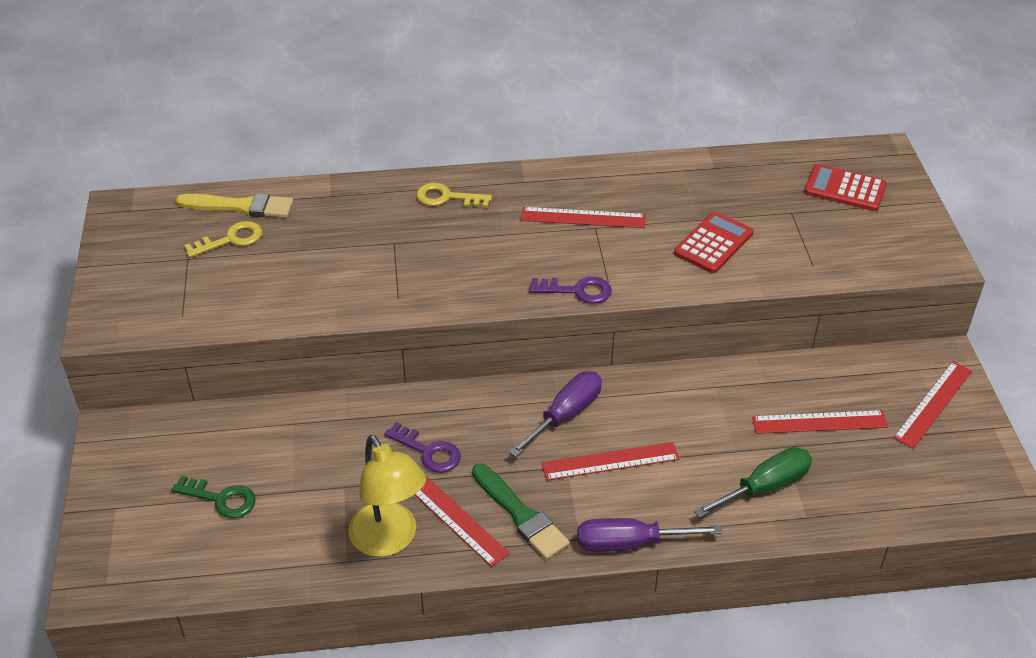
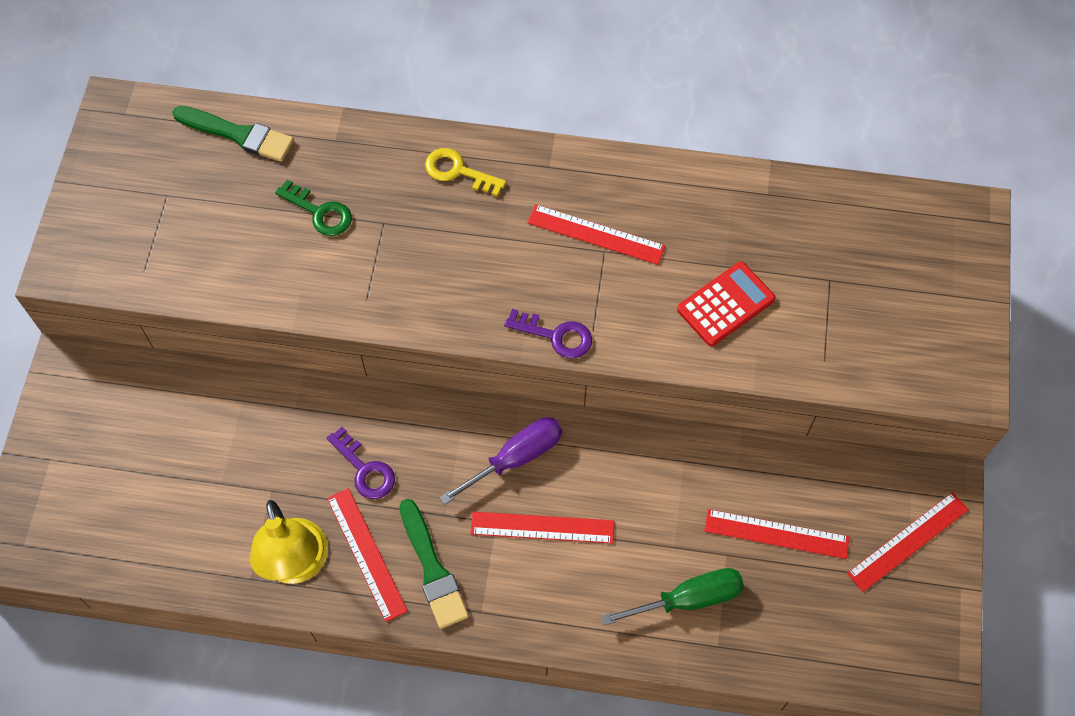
camera: 15 degrees right, 20 degrees up
(221, 499) = (151, 475): green key -> green key (320, 212)
(231, 239) = (217, 179): yellow key -> none
(241, 206) = (238, 134): yellow brush -> green brush
(629, 543) = (528, 630): purple screwdriver -> none
(845, 189) = (904, 259): red calculator -> none

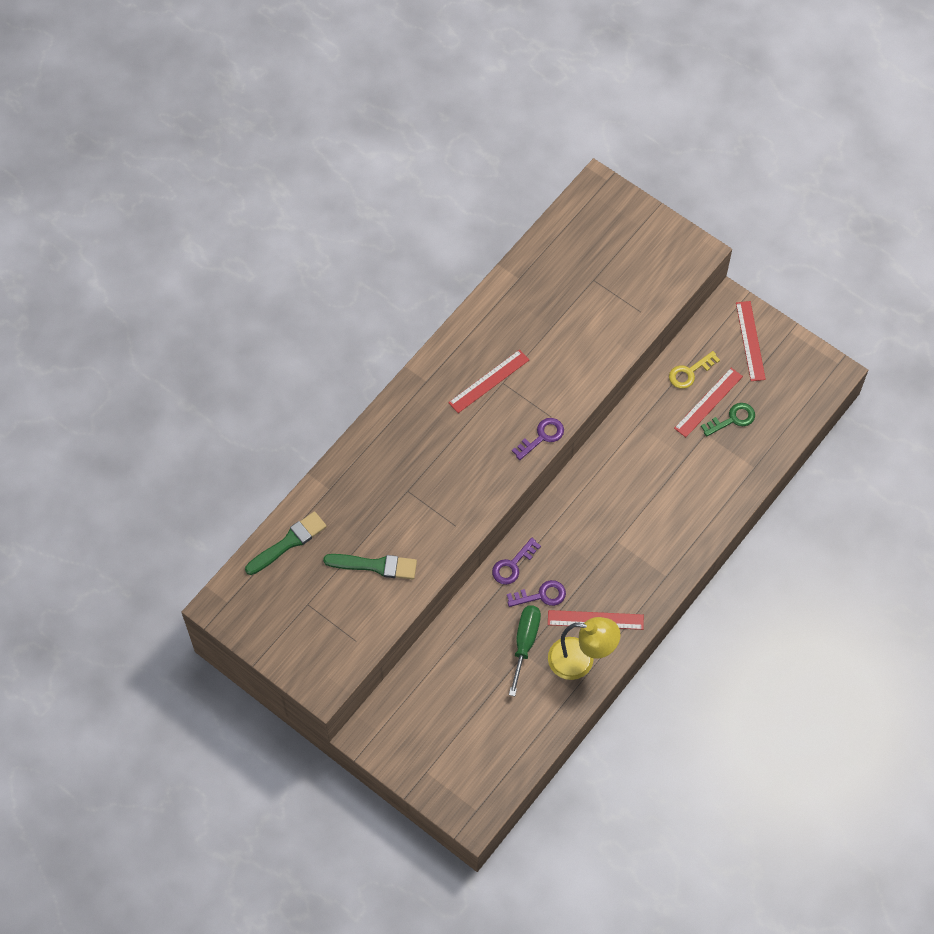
camera: 60 degrees left, 0 degrees up
(320, 212) = (377, 522): green key -> green key (732, 419)
(388, 414) = (513, 565): none -> purple key
(432, 569) = (625, 589): green brush -> green brush (375, 565)
(458, 171) = (397, 432): yellow key -> yellow key (690, 372)
(516, 458) = (583, 510): purple screwdriver -> none
(542, 527) = (634, 519): red ruler -> none
(688, 599) = (720, 467): green screwdriver -> green screwdriver (525, 643)
(726, 304) = (576, 340): red calculator -> none

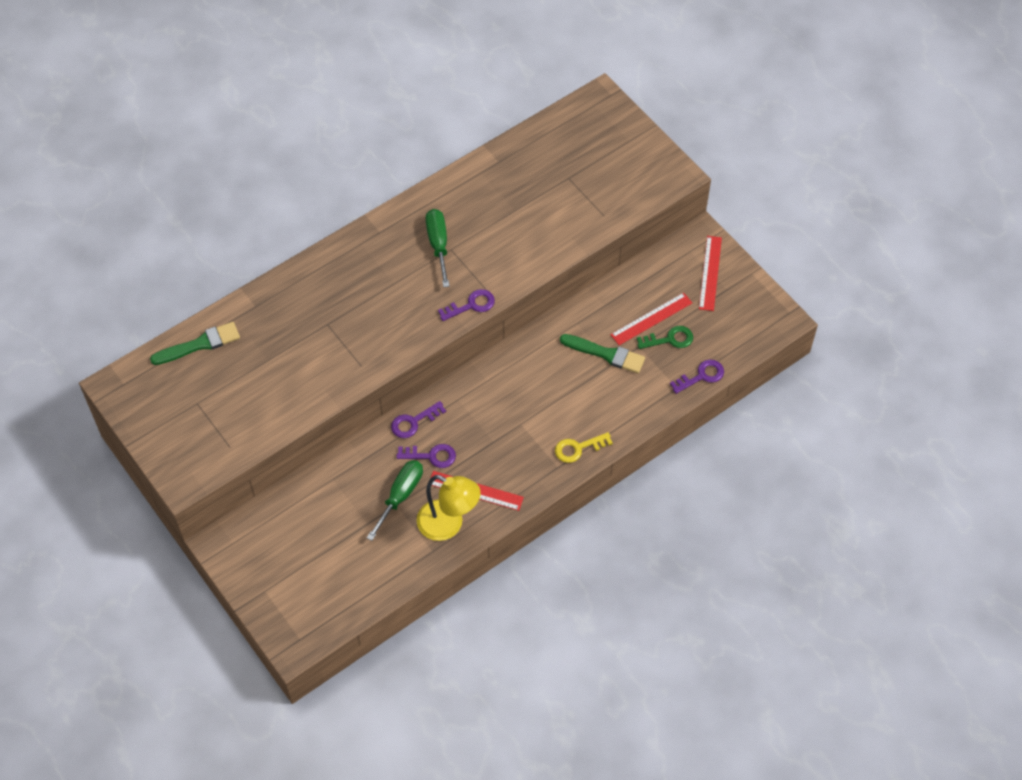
camera: 15 degrees right, 5 degrees down
(375, 565) = (273, 384): green brush -> green brush (606, 354)
(489, 381) = (438, 245): red ruler -> green screwdriver
(690, 372) = (642, 288): yellow key -> yellow key (578, 448)
(774, 449) = (701, 376): none -> purple key

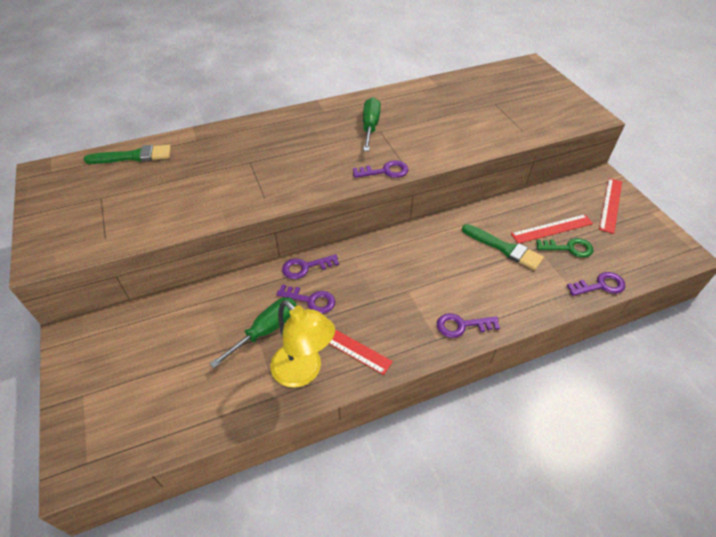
camera: 15 degrees right, 10 degrees down
(578, 448) = (462, 325): yellow key -> purple key

